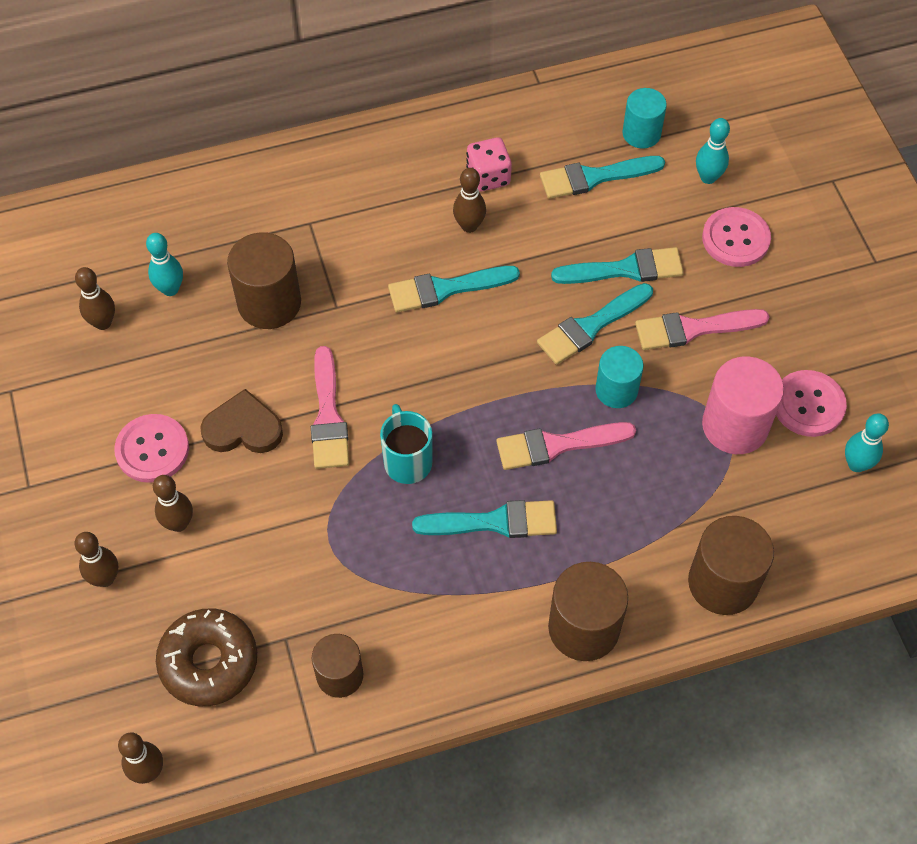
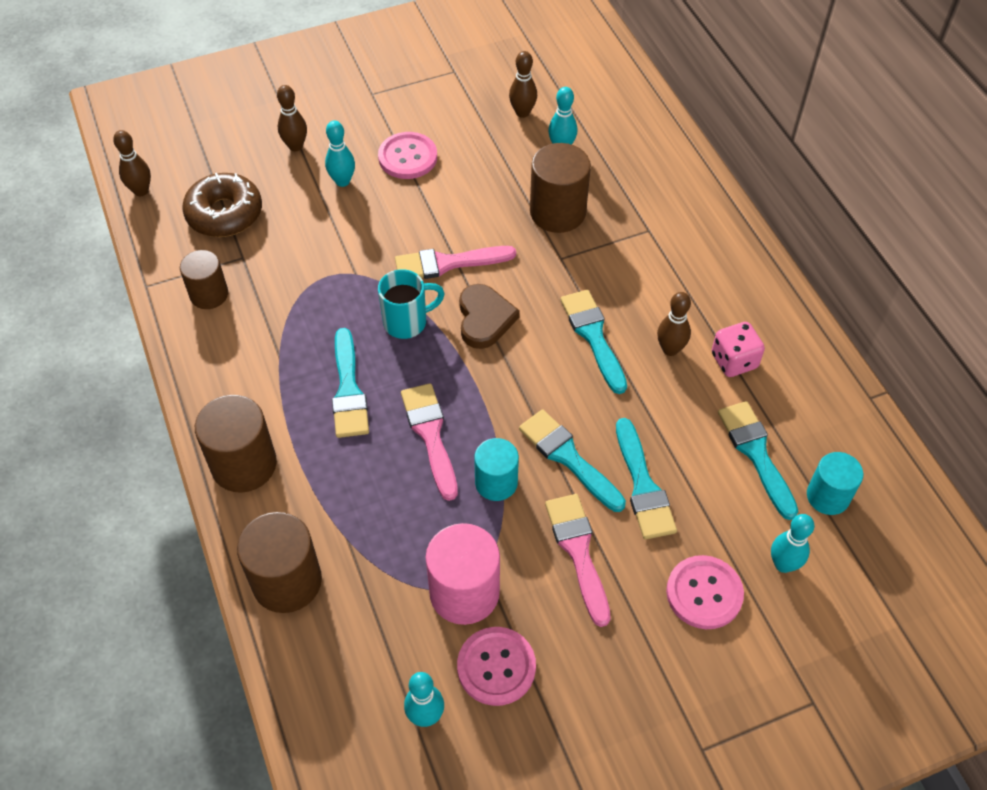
camera: 85 degrees right, 5 degrees down
(179, 523) = (342, 181): brown bowling pin -> turquoise bowling pin
(243, 428) = (431, 209): brown heart -> brown heart (484, 319)

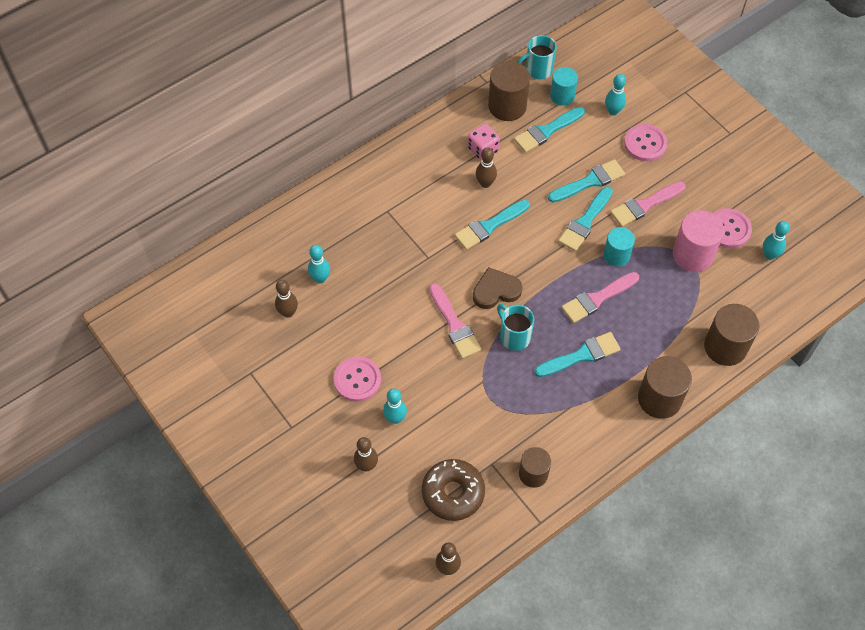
camera: 105 degrees left, 5 degrees up
(557, 212) = (386, 268): brown cylinder -> brown cylinder (507, 106)
(889, 475) = (538, 70): none -> turquoise mug

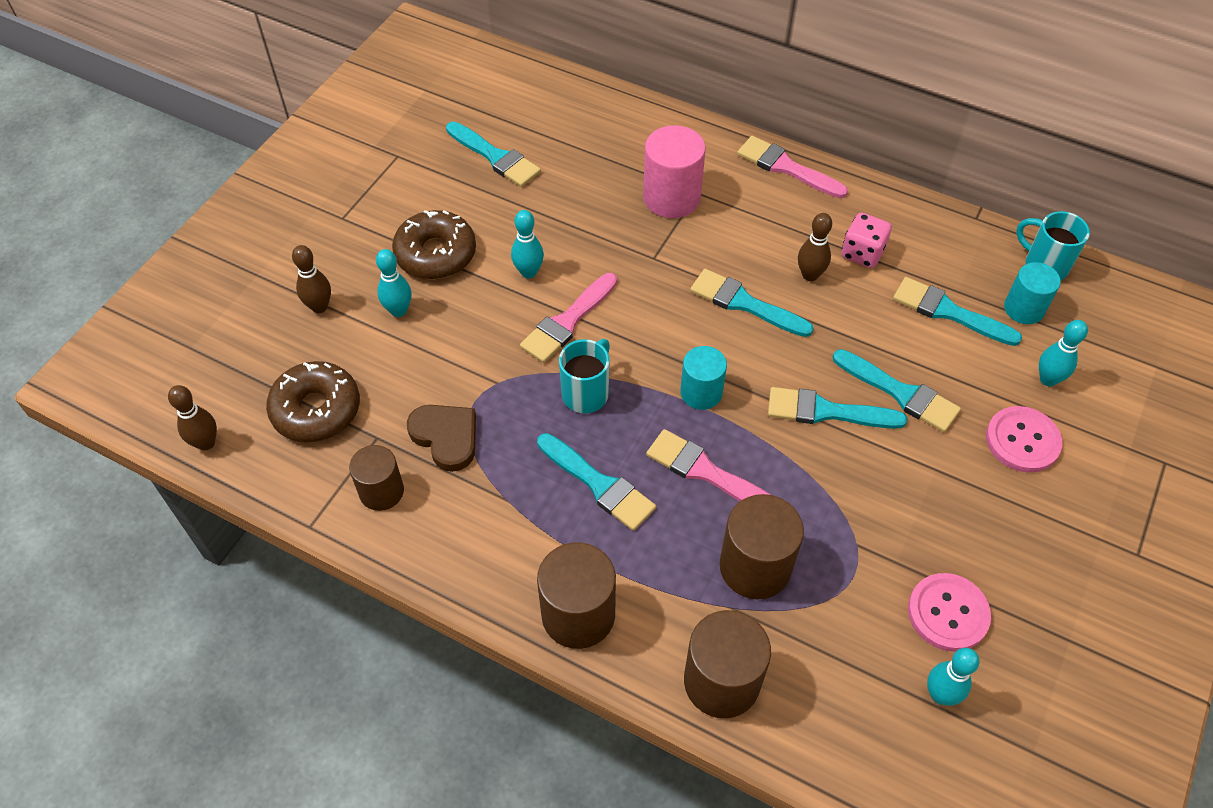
camera: 65 degrees right, 5 degrees down
(288, 312) = (495, 157): brown bowling pin -> turquoise brush
(320, 278) = (559, 167): turquoise bowling pin -> turquoise bowling pin (528, 272)
(357, 380) = (436, 254): pink button -> brown donut
(496, 291) = (646, 347): brown heart -> brown heart (446, 437)
(507, 106) = (954, 253): brown cylinder -> brown cylinder (755, 567)
(616, 255) = (795, 471): turquoise cylinder -> turquoise cylinder (701, 392)
(644, 205) = (909, 478): pink brush -> pink brush (786, 167)
(693, 254) = (864, 575): pink cylinder -> pink cylinder (671, 197)

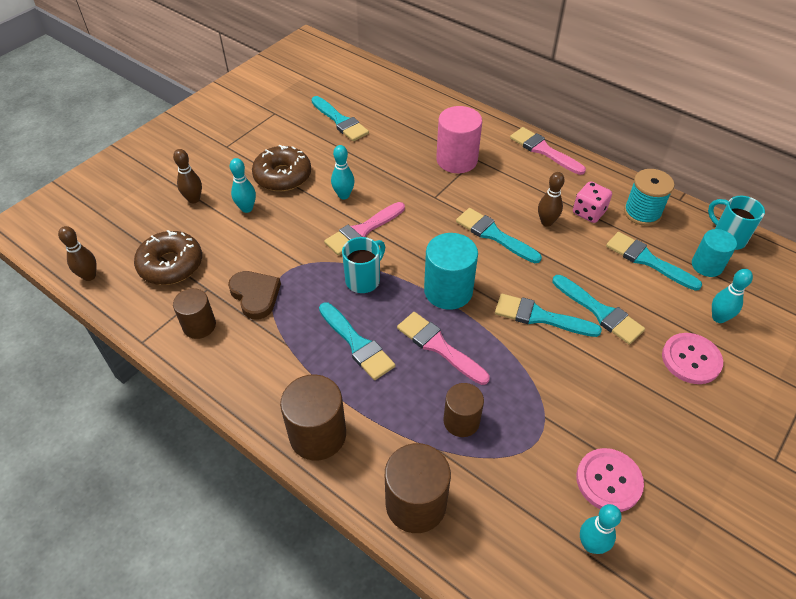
camera: 10 degrees right, 5 degrees down
(701, 392) = (448, 291): turquoise cylinder -> turquoise cylinder, size x1.54
(755, 567) = (461, 421): brown cylinder -> brown cylinder, size x0.65
(931, 244) = (642, 213): none -> turquoise spool

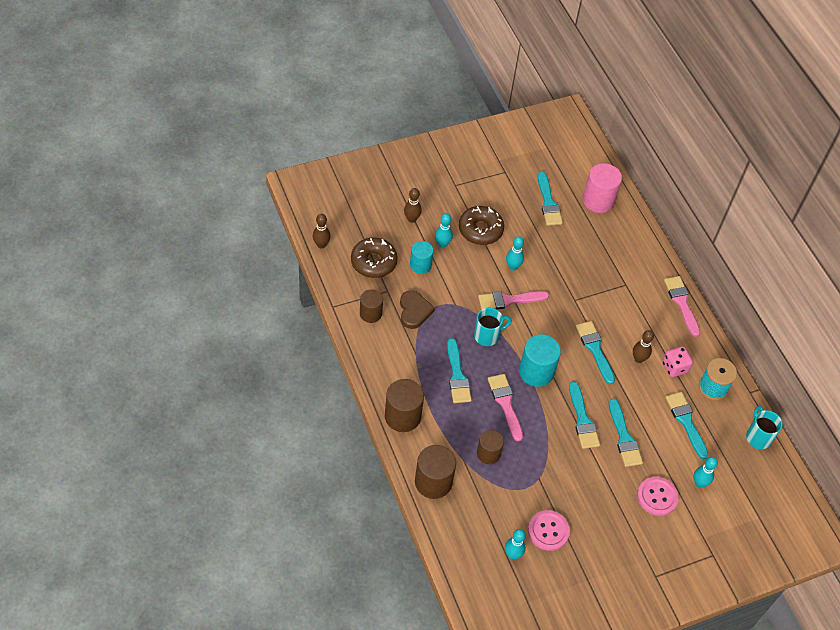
camera: 25 degrees right, 5 degrees up
(456, 160) = (611, 278): pink cylinder -> pink cylinder (598, 200)
(540, 317) = (582, 420): turquoise brush -> turquoise brush turned 150 degrees counterclockwise
(707, 265) = (724, 447): turquoise cylinder -> turquoise cylinder (420, 265)

